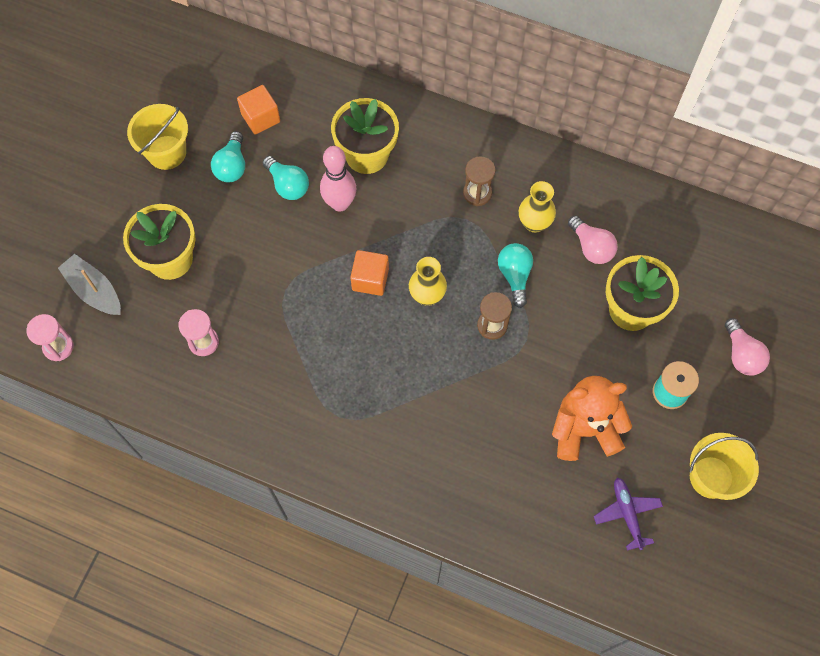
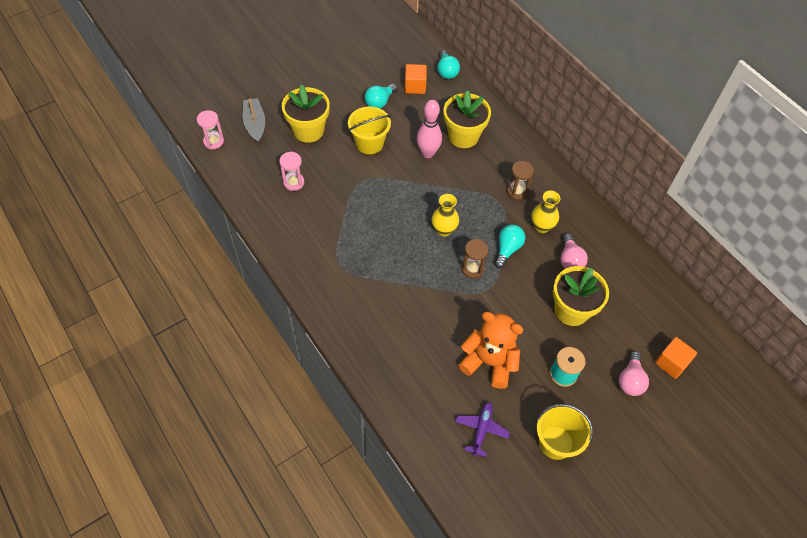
camera: 30 degrees right, 10 degrees down
(167, 152) = (348, 77): yellow bucket -> yellow bucket (369, 143)
(288, 185) = (404, 128): turquoise light bulb -> turquoise light bulb (446, 71)
(370, 279) = (415, 202): orange cube -> orange cube (671, 363)

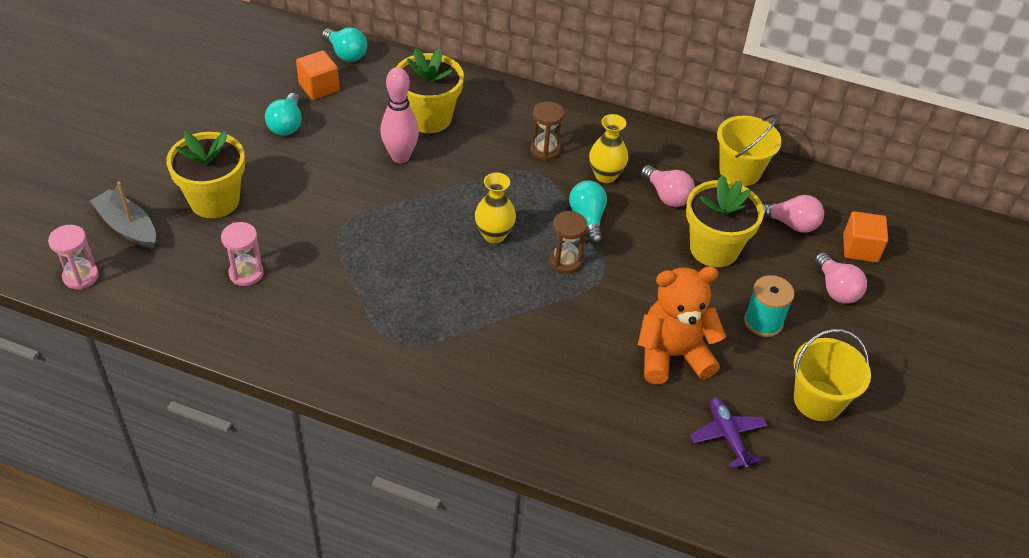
camera: 35 degrees left, 10 degrees down
(369, 143) = (313, 179): yellow bucket -> yellow bucket (740, 171)
(637, 321) = (791, 224): none -> pink light bulb

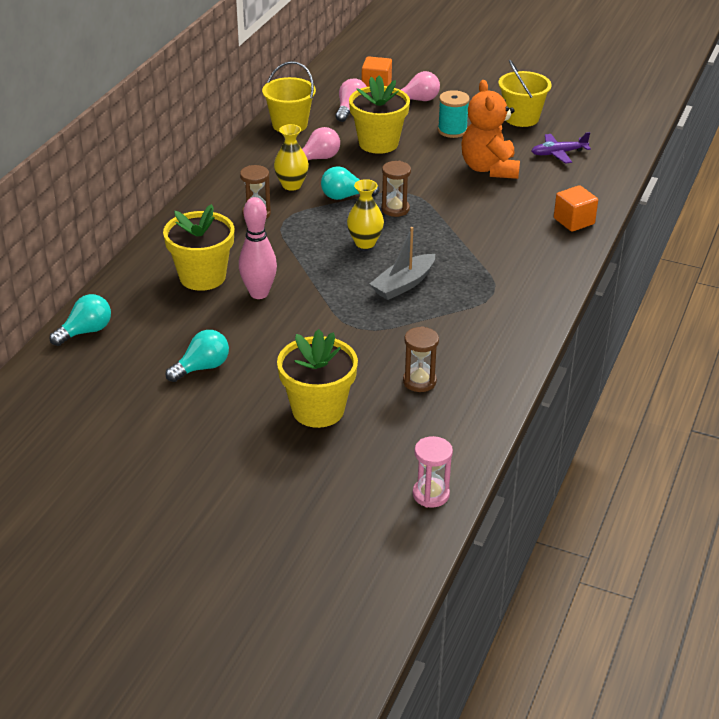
camera: 85 degrees left, 10 degrees down
(127, 227) = (357, 469): grey boat -> grey boat (403, 284)
(246, 273) = (419, 381): pink hourglass -> brown hourglass
(287, 125) = (202, 367): turquoise light bulb -> turquoise light bulb turned 45 degrees counterclockwise
(319, 87) = (141, 348): orange cube -> orange cube (574, 221)

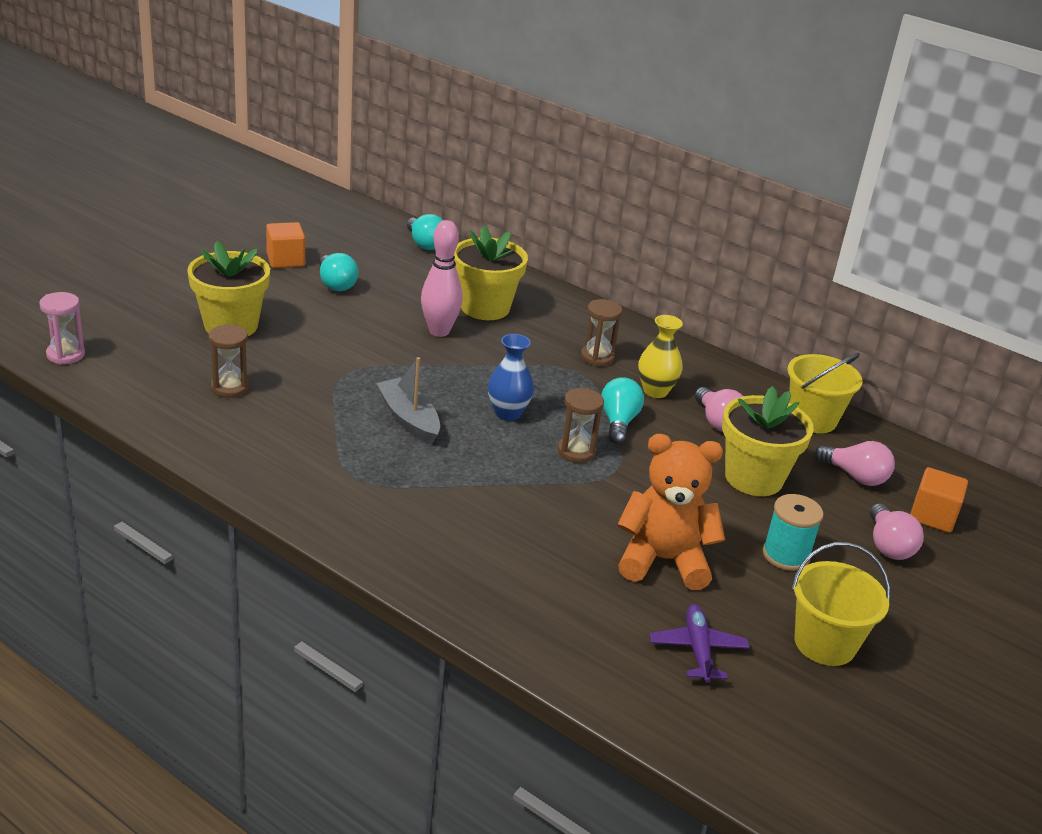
camera: 100 degrees right, 5 degrees down
(365, 243) = (507, 413): yellow vase -> blue vase
(574, 221) = (491, 600): orange cube -> orange cube (285, 260)

